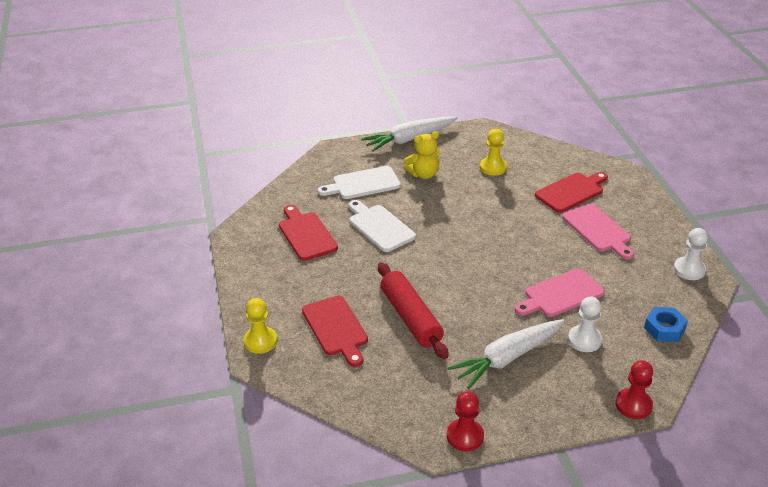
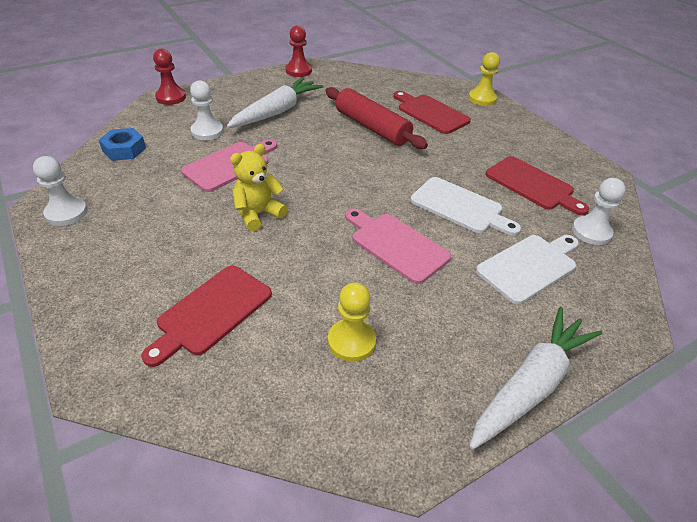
camera: 160 degrees right, 5 degrees up
(299, 195) = (591, 232): none -> white pawn
(423, 174) = (456, 302): yellow teddy bear -> yellow teddy bear (258, 214)
(598, 230) = (176, 249): pink cutting board -> pink cutting board (396, 245)

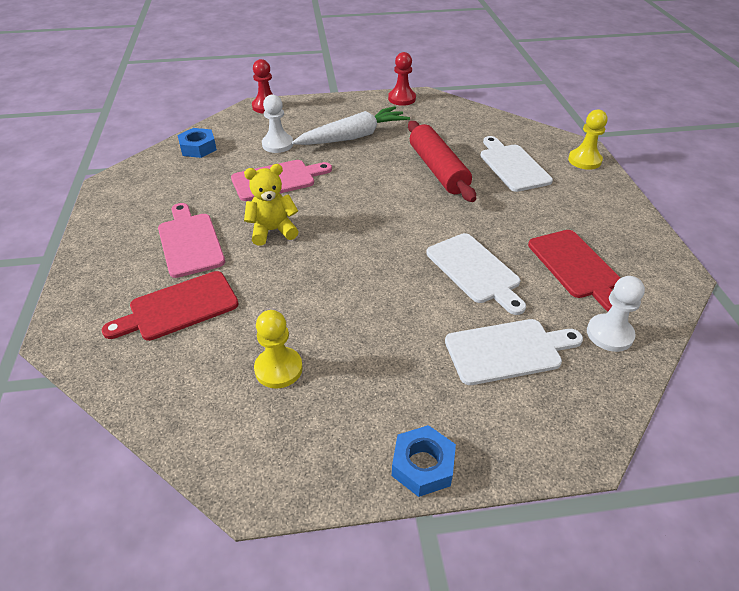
camera: 25 degrees right, 0 degrees up
(66, 213) = (121, 194): white pawn -> none
(396, 245) = (381, 292): pink cutting board -> pink cutting board (190, 242)
(431, 113) = (512, 166): red cutting board -> white cutting board
(530, 384) = (423, 465): white carrot -> blue nut

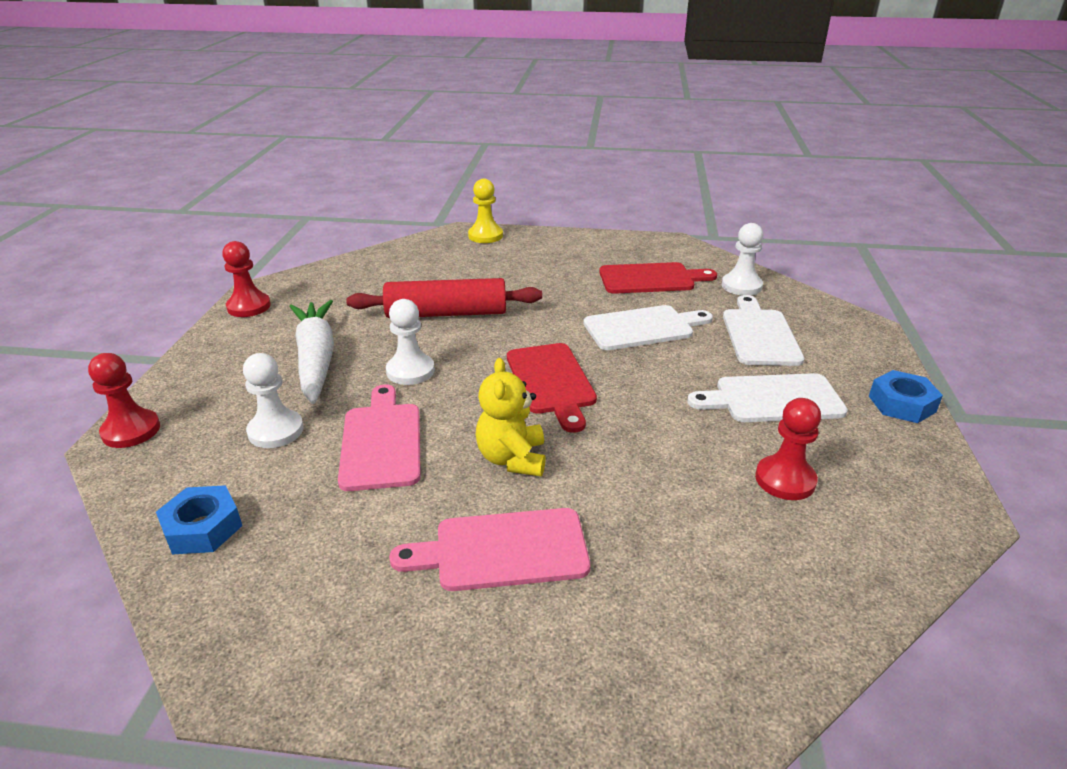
camera: 75 degrees left, 10 degrees down
(179, 307) = (661, 568): red cutting board -> red cutting board (551, 382)
(278, 369) = (785, 480): yellow pawn -> red pawn
(355, 172) = (410, 371): none -> white pawn
(512, 166) = (469, 271): white cutting board -> white cutting board (773, 399)

